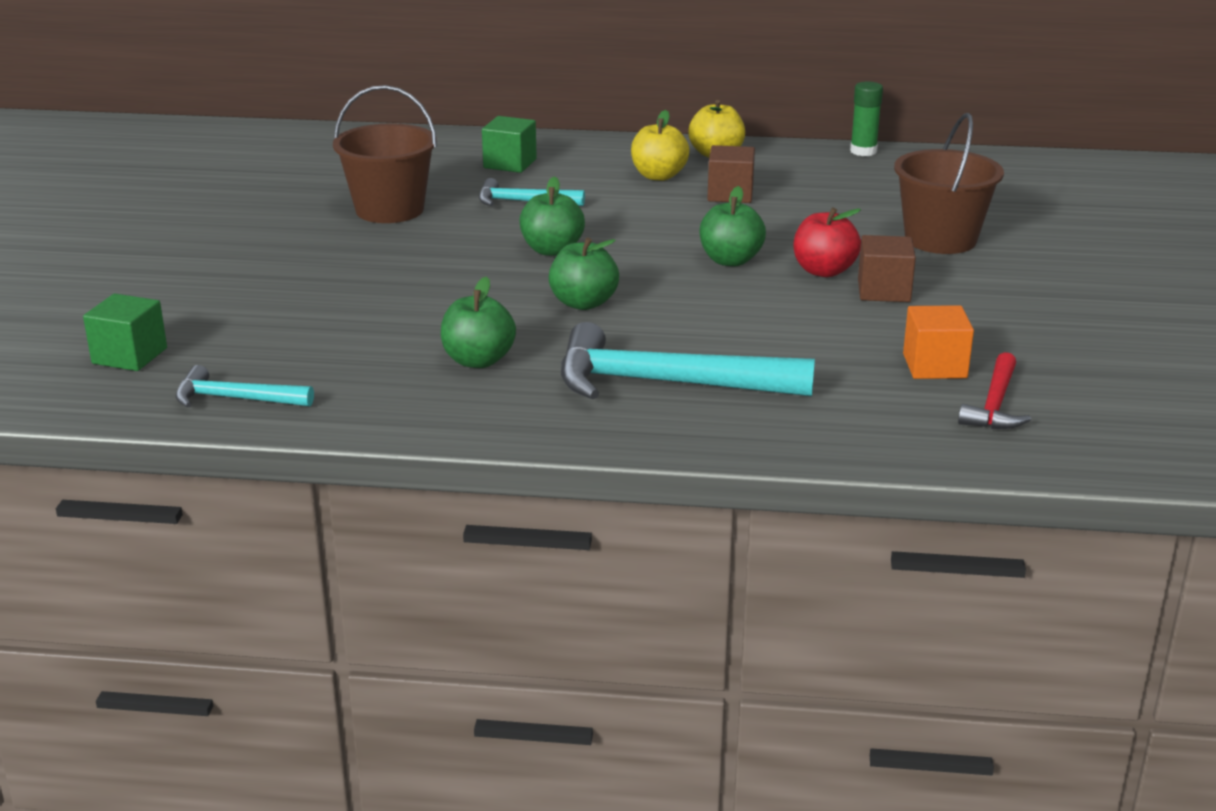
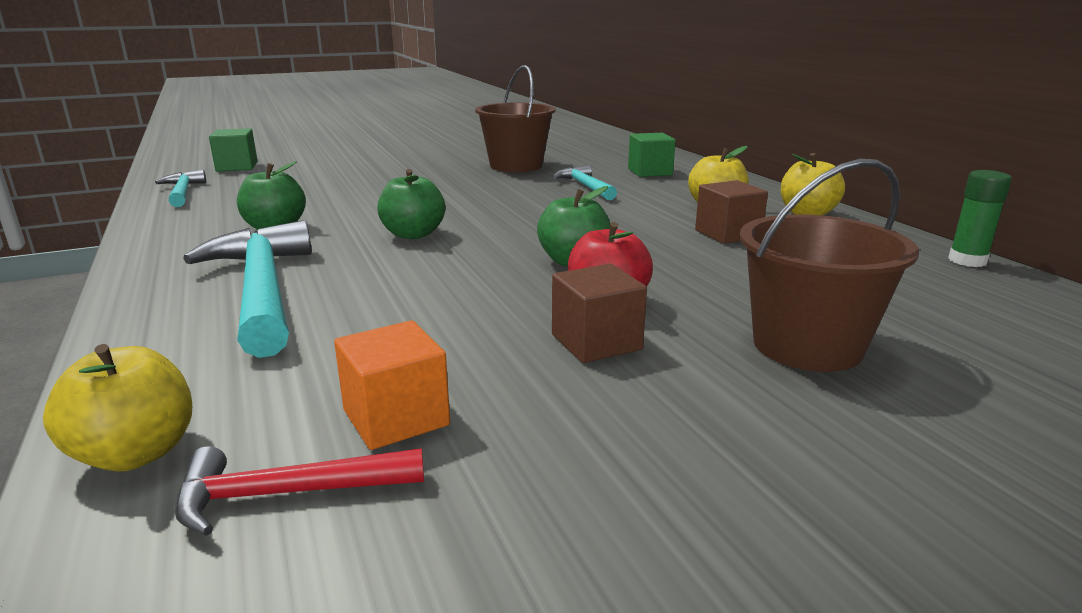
camera: 60 degrees right, 5 degrees down
(552, 250) = (507, 208): green apple -> none
(919, 443) = (136, 453): none -> yellow apple

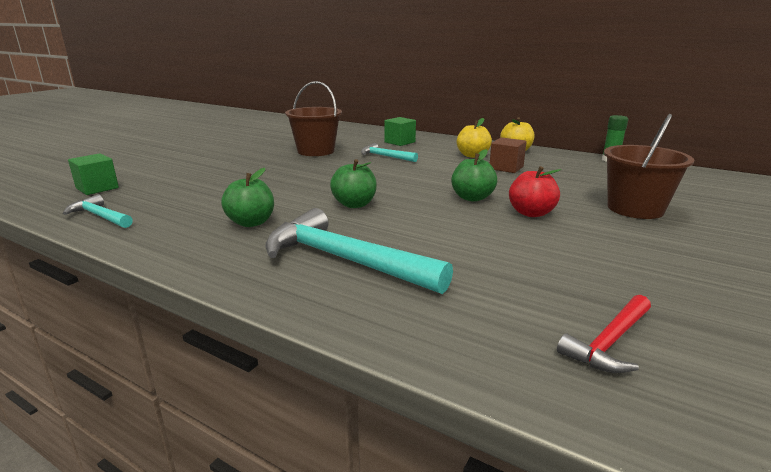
camera: 35 degrees left, 0 degrees up
(136, 453) = (504, 362): yellow apple -> none
(396, 418) = (571, 293): orange cube -> none
(596, 342) = (567, 232): brown cube -> none

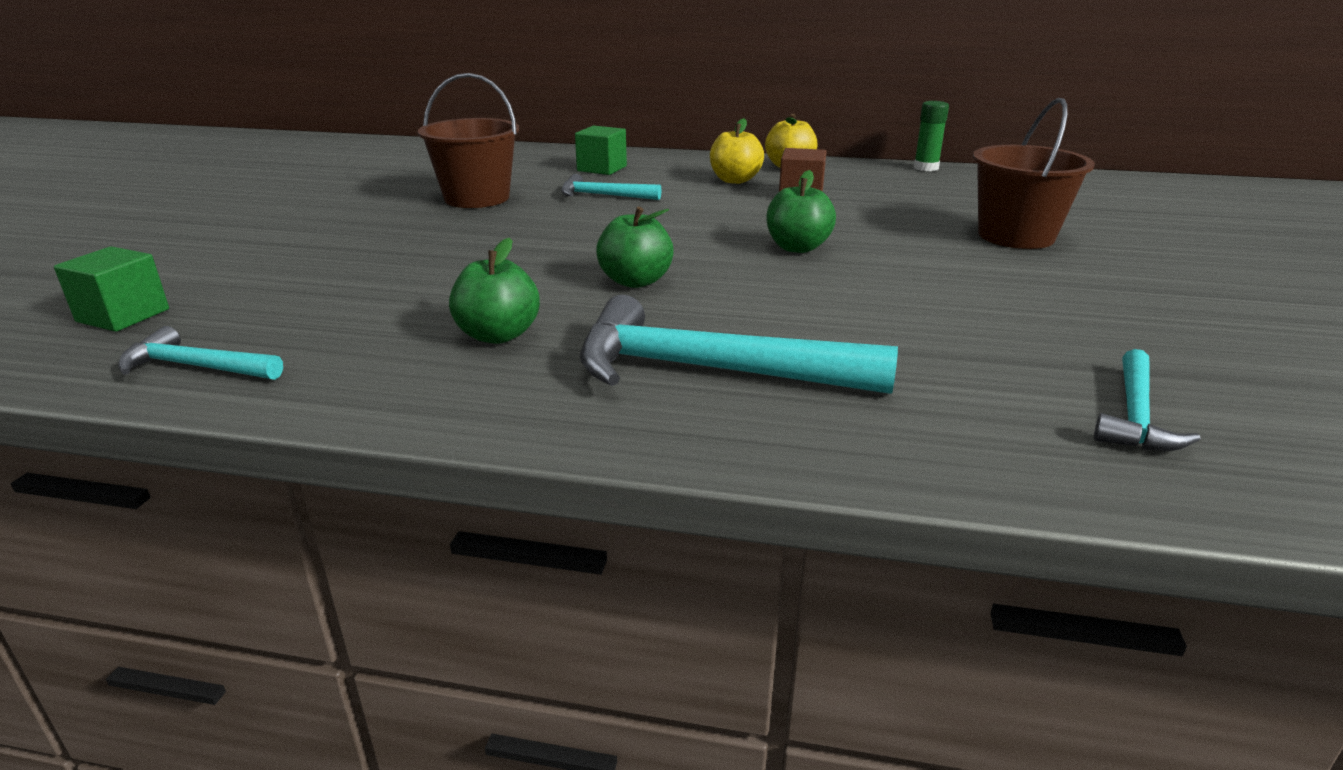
camera: 20 degrees left, 5 degrees up
(531, 213) = (896, 260): red apple -> none
(609, 342) = (1135, 415): red hammer -> turquoise hammer

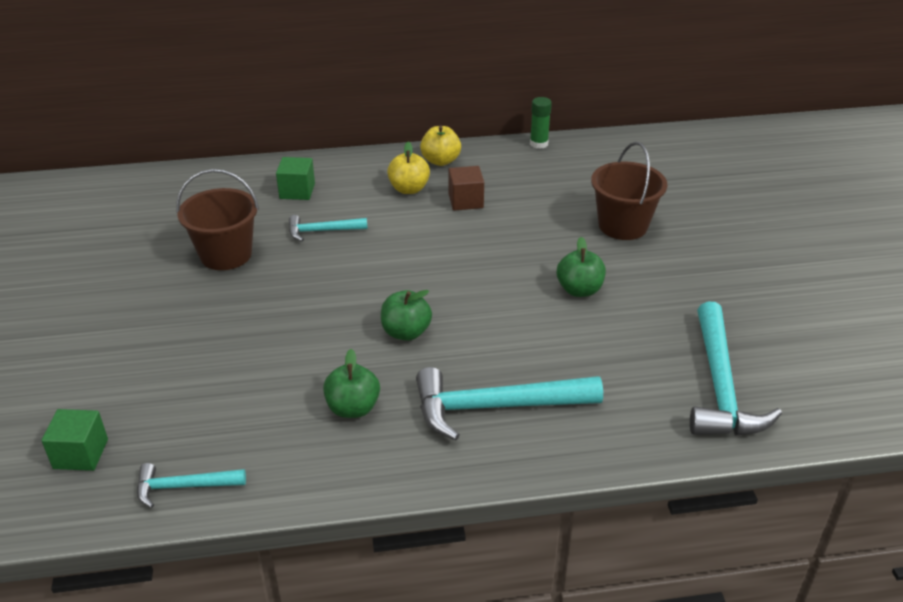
camera: 20 degrees left, 10 degrees up
(797, 247) = (491, 270): green apple -> green apple (579, 290)
(1135, 415) = (720, 386): turquoise hammer -> turquoise hammer, size x1.87

